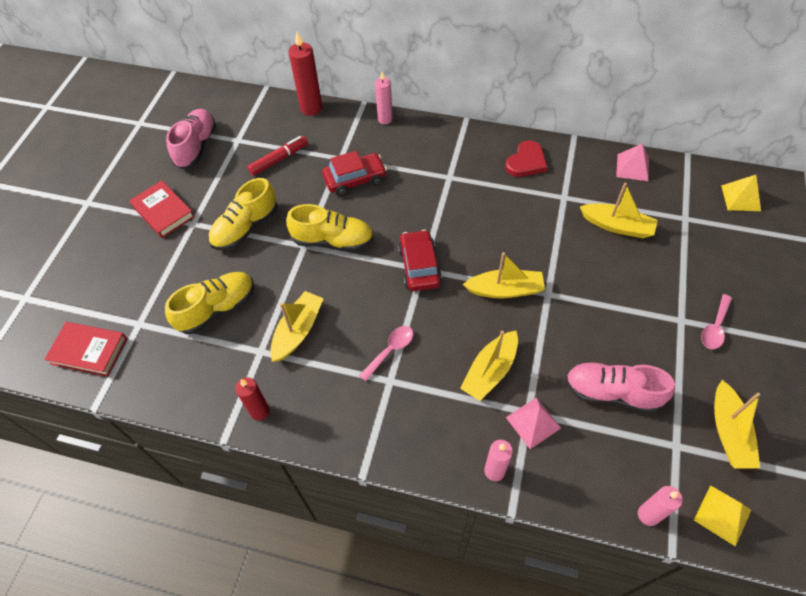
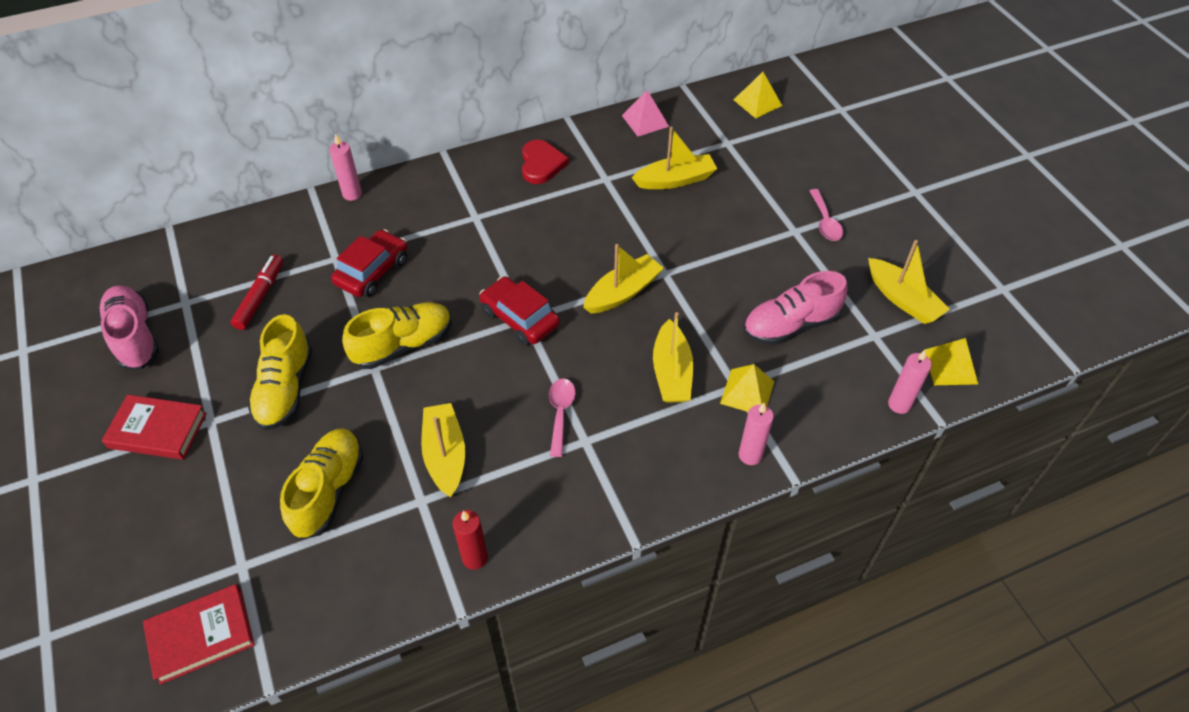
camera: 40 degrees left, 5 degrees down
(311, 108) = (251, 224): red candle -> none
(533, 422) = (747, 392): pink pyramid -> yellow pyramid

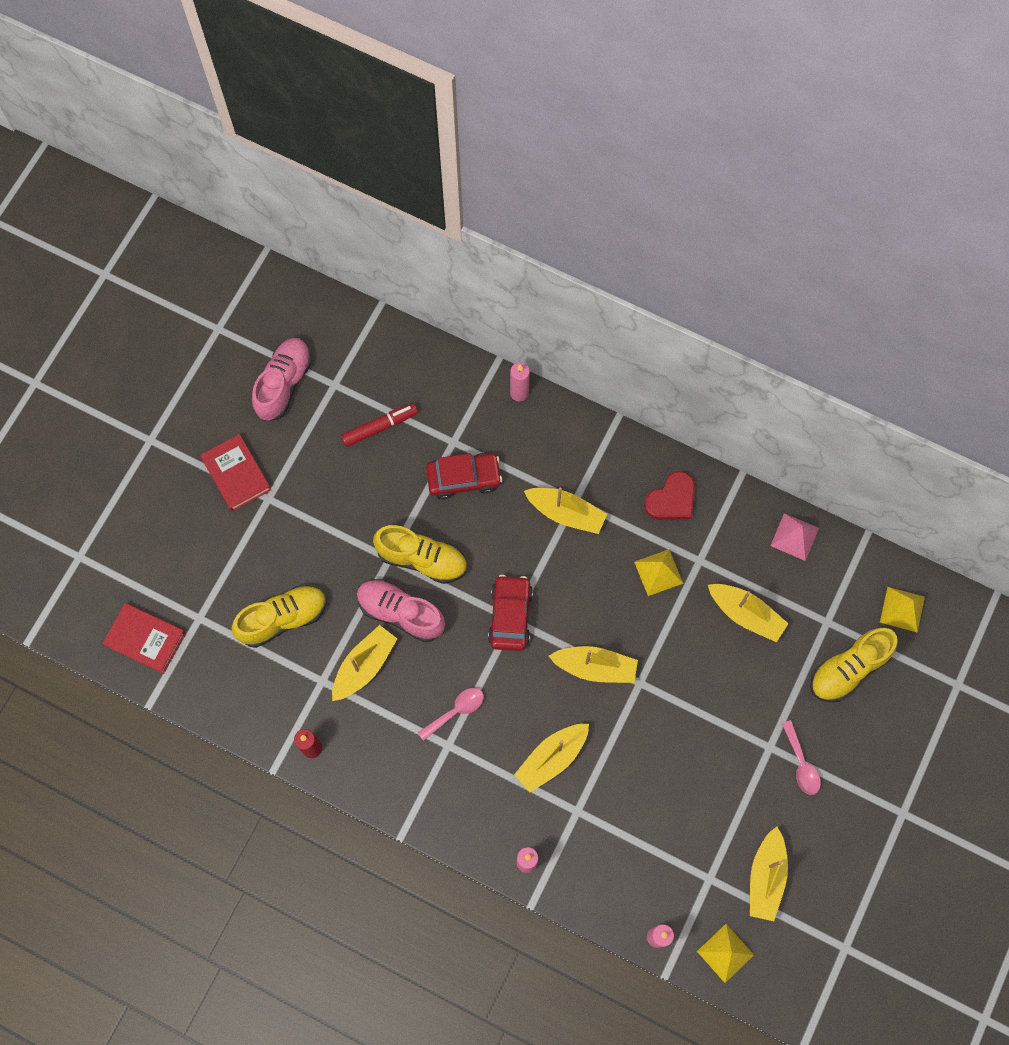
camera: 50 degrees right, 20 degrees up
(285, 389) = (327, 519): yellow shoe -> yellow shoe (848, 669)
(478, 228) = (566, 513): none -> yellow boat
(747, 392) = (578, 823): yellow pyramid -> yellow pyramid (658, 572)
(790, 325) = (667, 810): pink shoe -> pink shoe (401, 613)
(825, 222) = (801, 764): pink spoon -> pink spoon turned 60 degrees counterclockwise

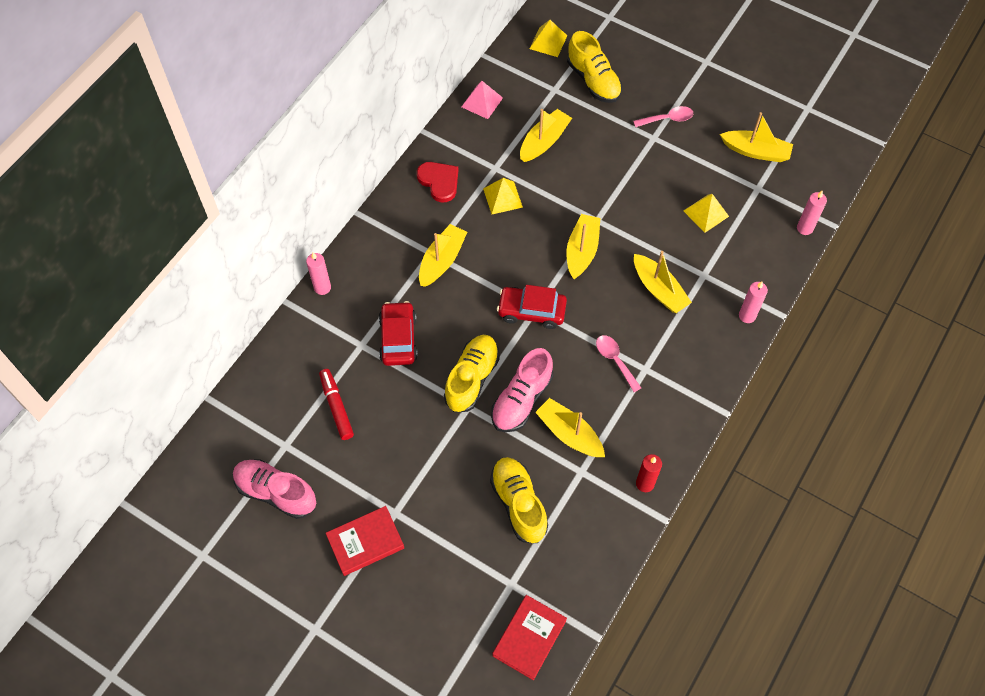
camera: 85 degrees left, 10 degrees down
(725, 953) = (815, 184): yellow pyramid -> yellow pyramid (706, 213)

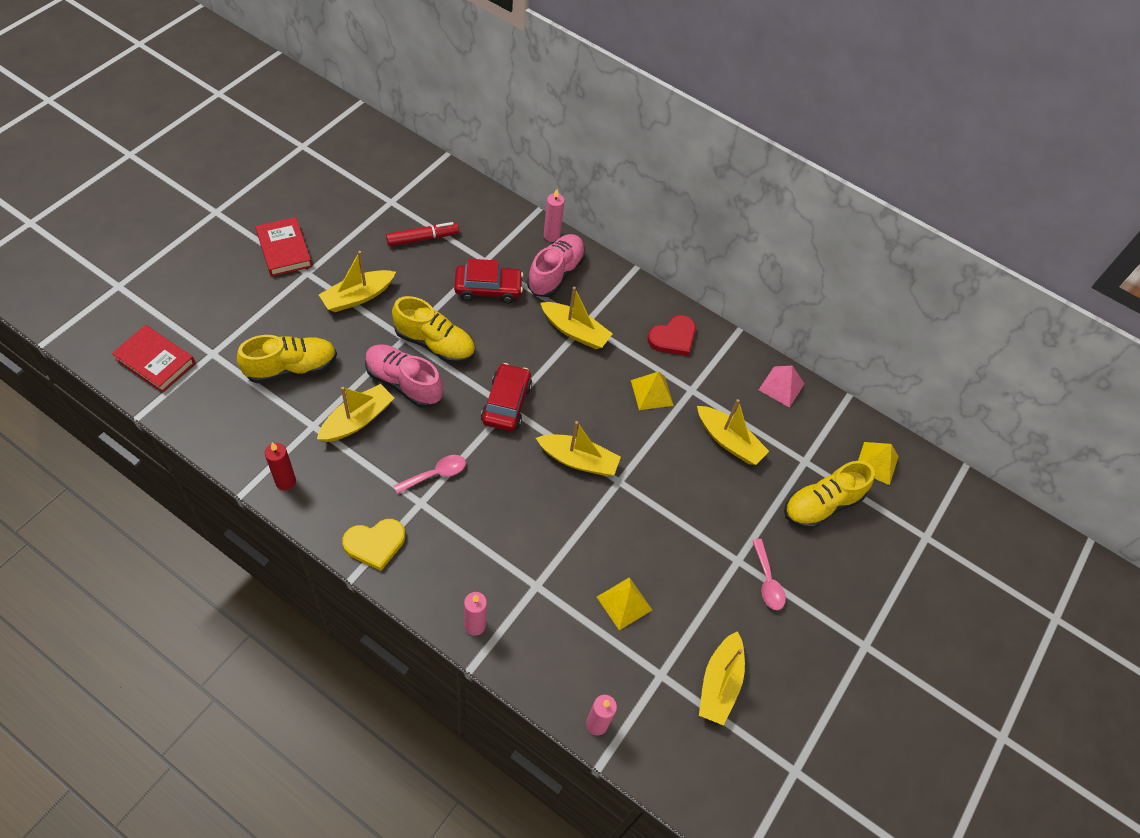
camera: 85 degrees right, 5 degrees down
(276, 492) = (347, 193): pink shoe -> pink shoe (555, 273)
(659, 289) = (521, 532): yellow boat -> yellow boat (358, 297)
(691, 399) = (375, 544): none -> yellow heart

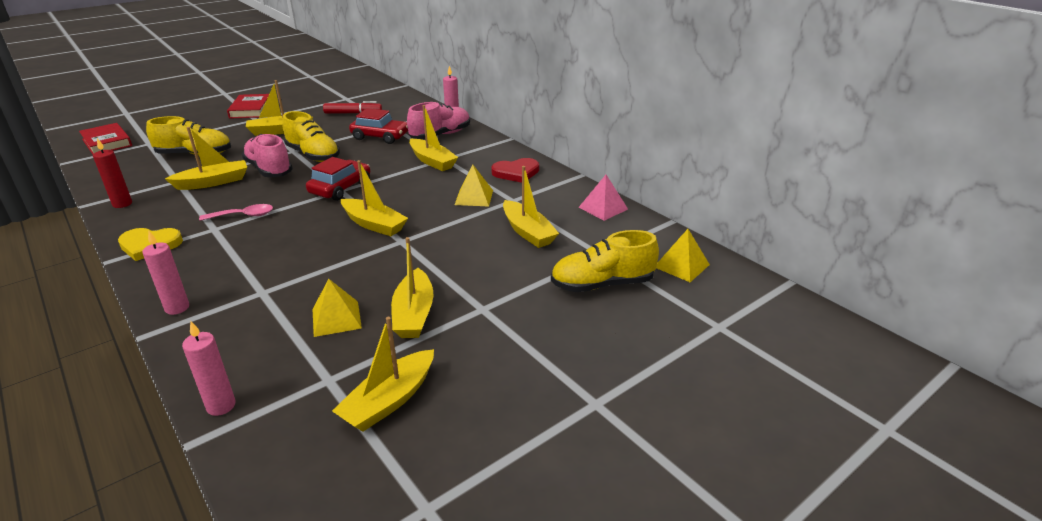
camera: 25 degrees right, 25 degrees down
(686, 581) = (414, 314): none -> yellow boat
(767, 581) = (505, 329): pink spoon -> none

